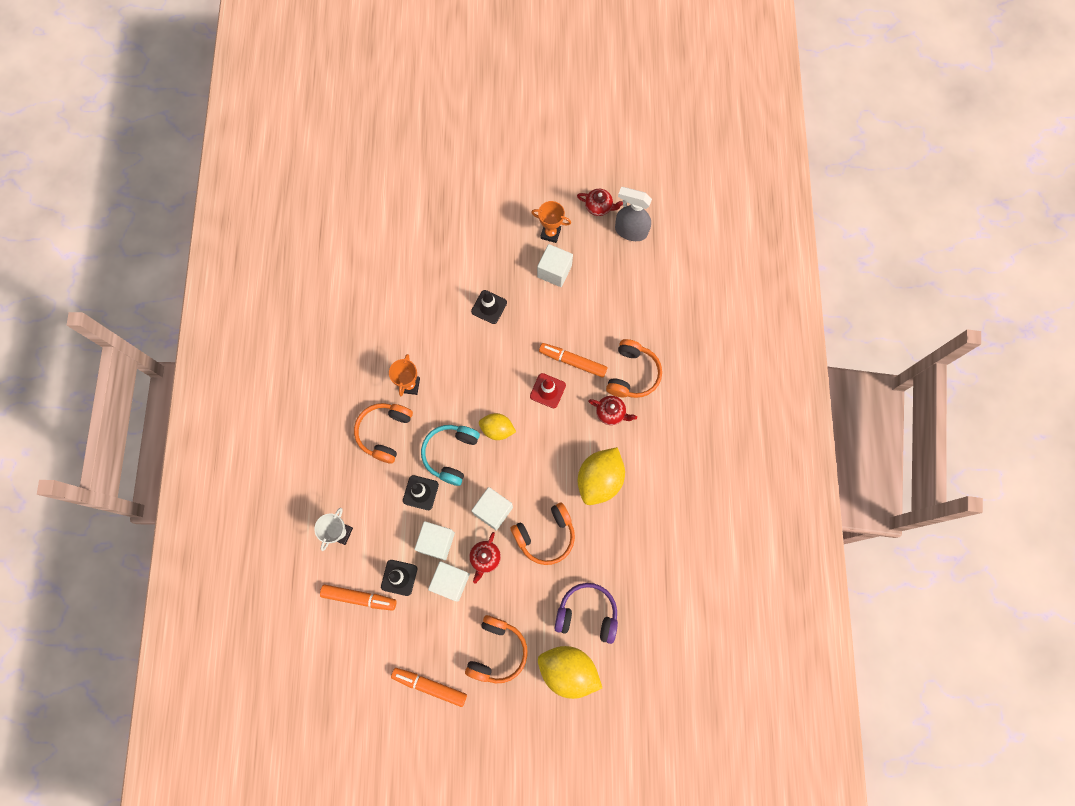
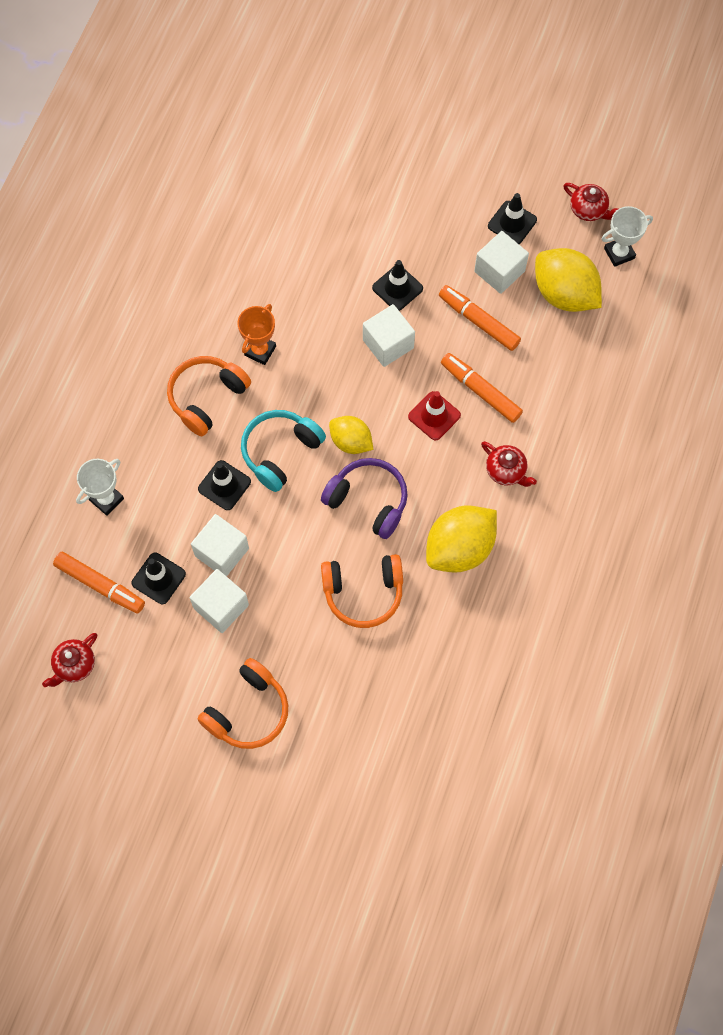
camera: 20 degrees right, 5 degrees down
(430, 686) = (147, 722): orange marker -> orange marker (478, 321)
(485, 558) = (275, 593): red teapot -> red teapot (74, 665)
(493, 510) = (308, 539): white cube -> white cube (388, 344)
(550, 233) = (512, 223): orange trophy -> black traffic cone
(568, 670) = (329, 767): yellow lemon -> yellow lemon (564, 294)
(587, 614) = (380, 707): purple headphones -> purple headphones (368, 501)
(630, 231) = (619, 253): grey spray bottle -> white trophy
(632, 374) = (553, 432): orange headphones -> none

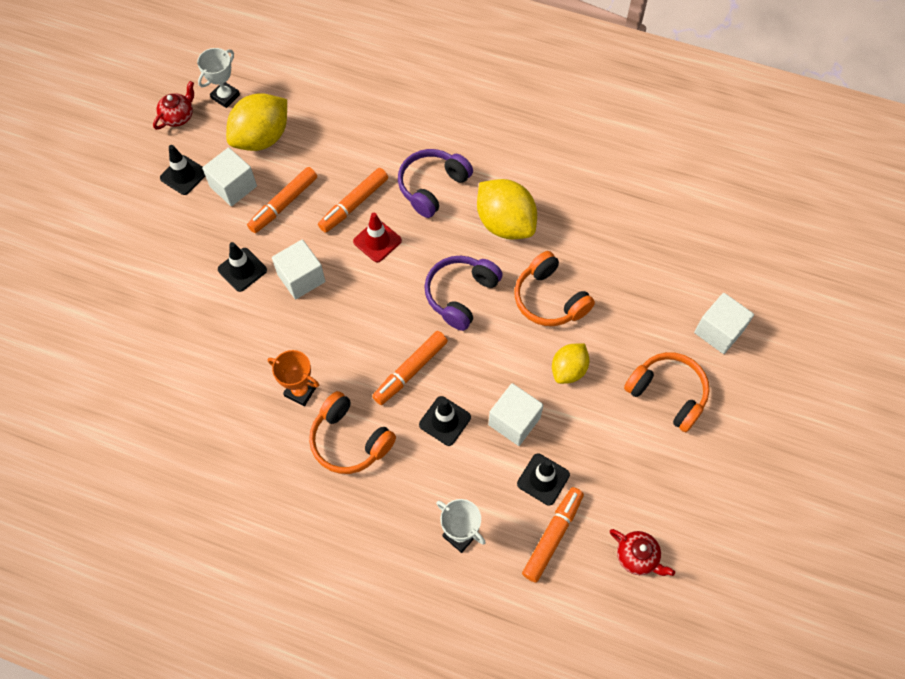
camera: 90 degrees left, 5 degrees down
(221, 606) = (569, 420): white cube -> white cube (719, 331)
(280, 452) = (410, 371): turquoise headphones -> orange marker
(351, 442) = (401, 309): yellow lemon -> yellow lemon (568, 370)
(363, 593) = (549, 299): orange headphones -> orange headphones turned 150 degrees clockwise
(506, 471) = (432, 187): red teapot -> purple headphones
(619, 253) = (225, 96): white trophy -> white trophy turned 60 degrees clockwise

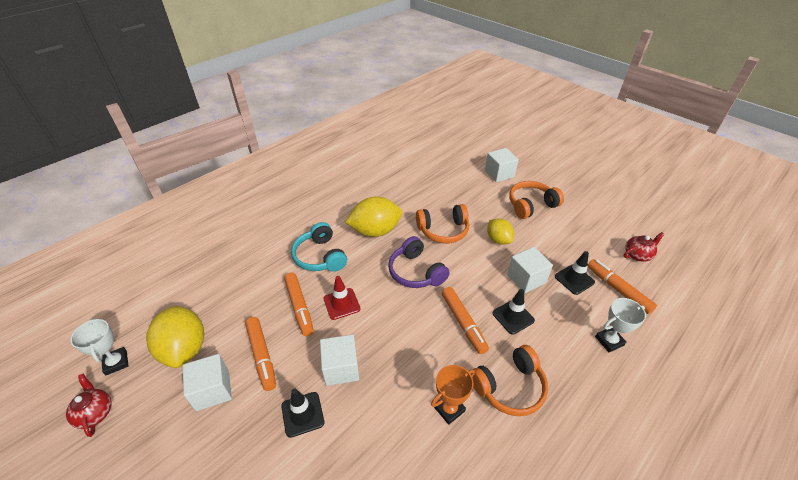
camera: 65 degrees left, 20 degrees down
(183, 175) = (163, 432): black traffic cone -> none
(432, 187) = (320, 256): purple headphones -> turquoise headphones

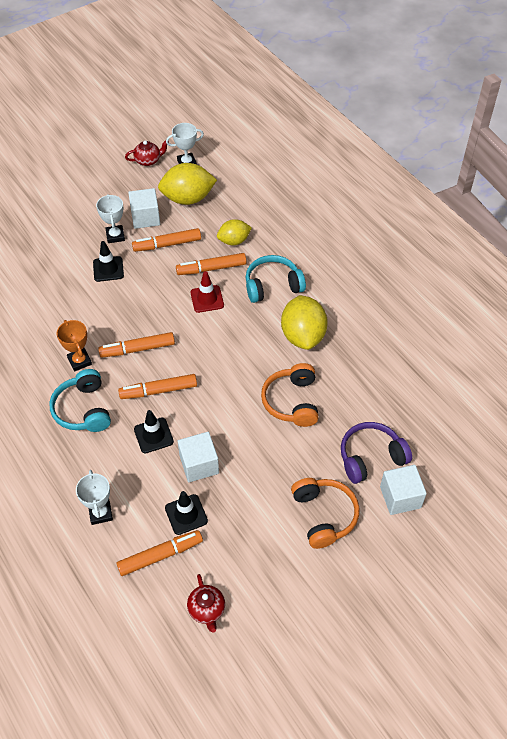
camera: 100 degrees right, 10 degrees up
(243, 420) = (115, 236): none -> white trophy
(341, 368) = (139, 294): white cube -> none
(416, 272) = (233, 363): purple headphones -> purple headphones (371, 457)
(418, 352) = (137, 349): none -> orange marker
(498, 240) = (265, 455): yellow lemon -> yellow lemon (234, 241)
(509, 387) = (83, 409): orange headphones -> turquoise headphones

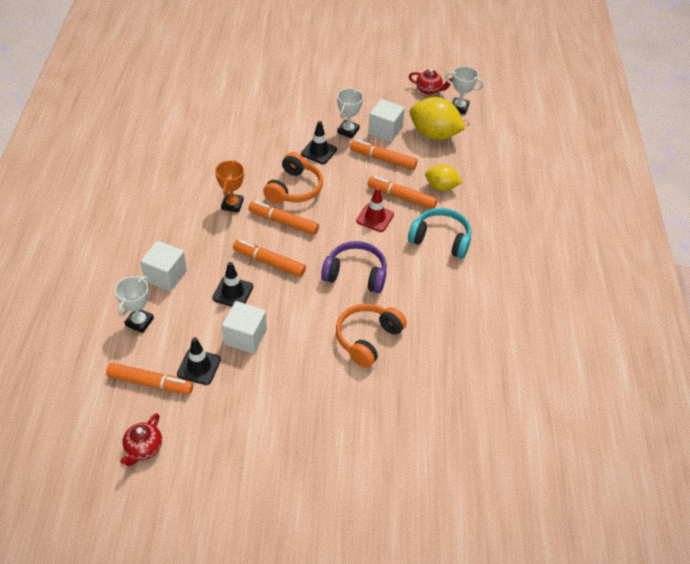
camera: 35 degrees right, 5 degrees down
(83, 409) = (201, 240): turquoise headphones -> none
(303, 335) = (428, 294): yellow lemon -> none
(324, 515) = (305, 446): orange headphones -> orange headphones (294, 189)
(371, 457) = (392, 428): purple headphones -> purple headphones (355, 274)
(400, 497) = (386, 478): white cube -> white cube (165, 276)

